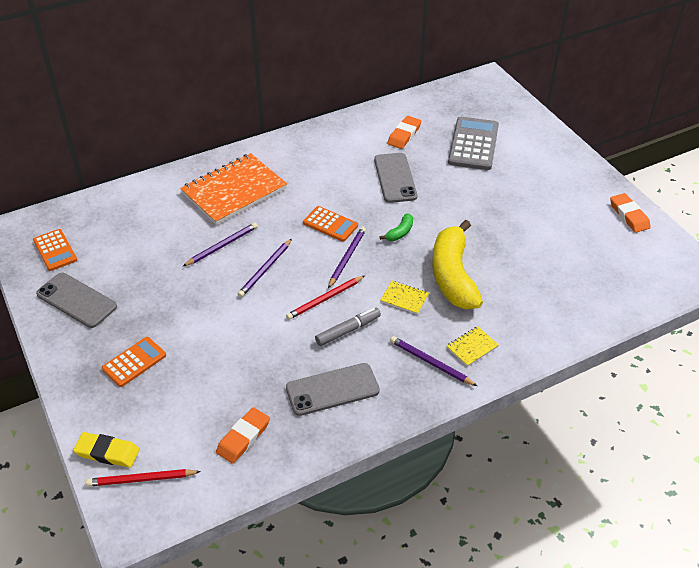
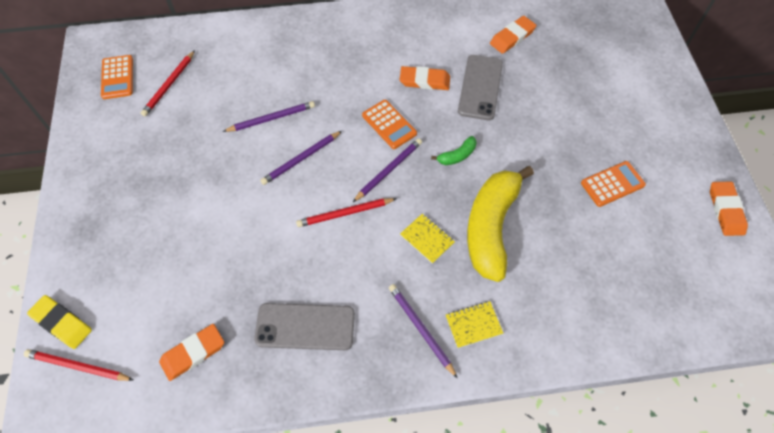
camera: 20 degrees right, 15 degrees up
(77, 300) = (111, 139): grey phone -> none
(110, 244) = (169, 85): none -> red pencil
(134, 362) = (131, 227): orange calculator -> orange calculator (612, 184)
(234, 191) = (311, 57): orange notebook -> none
(345, 184) = (424, 81): none -> orange eraser
(348, 330) = (352, 259): grey marker -> none
(473, 144) = (583, 68): grey calculator -> none

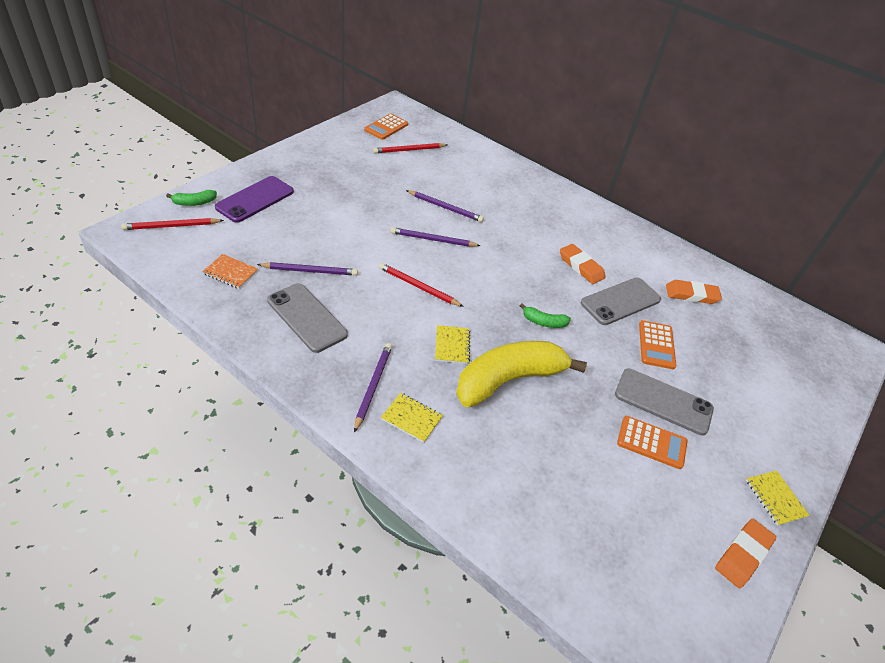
camera: 40 degrees right, 15 degrees down
(62, 323) = (194, 203): yellow eraser -> green banana
(78, 366) = (171, 226): red pencil -> red pencil turned 75 degrees counterclockwise
(111, 264) = (255, 199): none -> purple phone
(193, 353) = (230, 272): orange eraser -> orange notebook
(388, 170) = (482, 290): purple pencil -> purple pencil (310, 271)
(389, 124) = (519, 268): orange calculator -> orange calculator (656, 345)
(586, 145) = (663, 402): none -> grey phone
(702, 153) = (775, 498): none -> yellow notebook

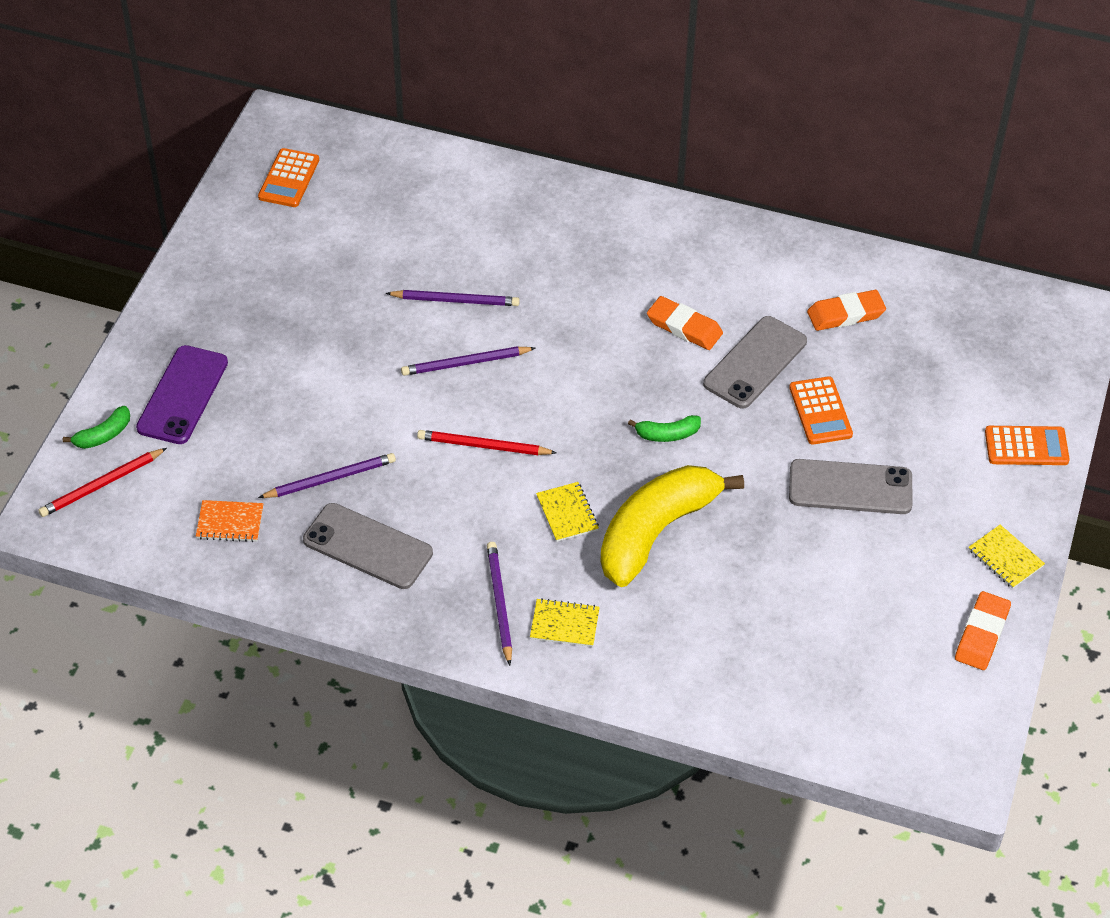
camera: 15 degrees left, 5 degrees up
(409, 150) = (348, 212): red pencil -> none
(651, 442) = (851, 545): orange calculator -> orange calculator (1026, 446)

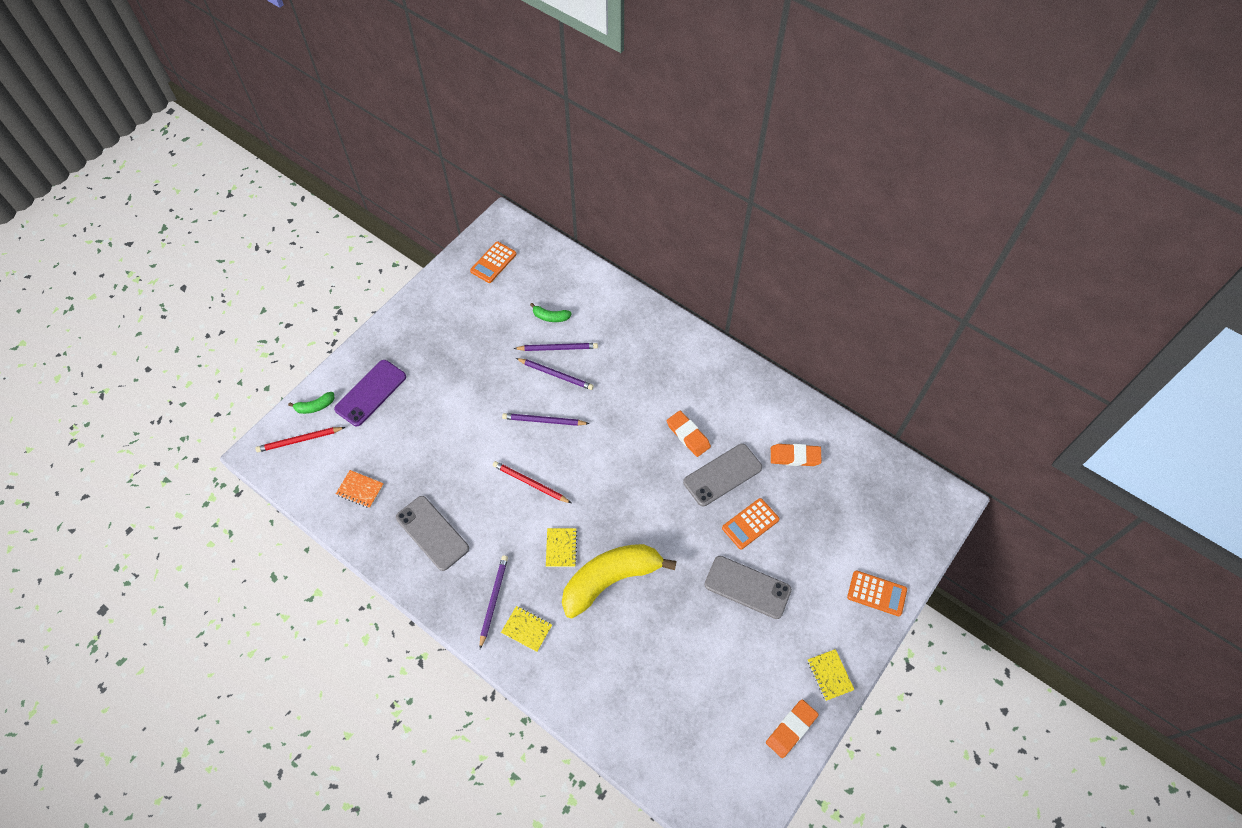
camera: 20 degrees right, 10 degrees up
(330, 478) = (430, 477): purple pencil -> purple pencil (558, 348)
(667, 434) = (646, 510): green banana -> green banana (550, 317)
(820, 411) = (750, 524): orange calculator -> orange calculator turned 45 degrees clockwise

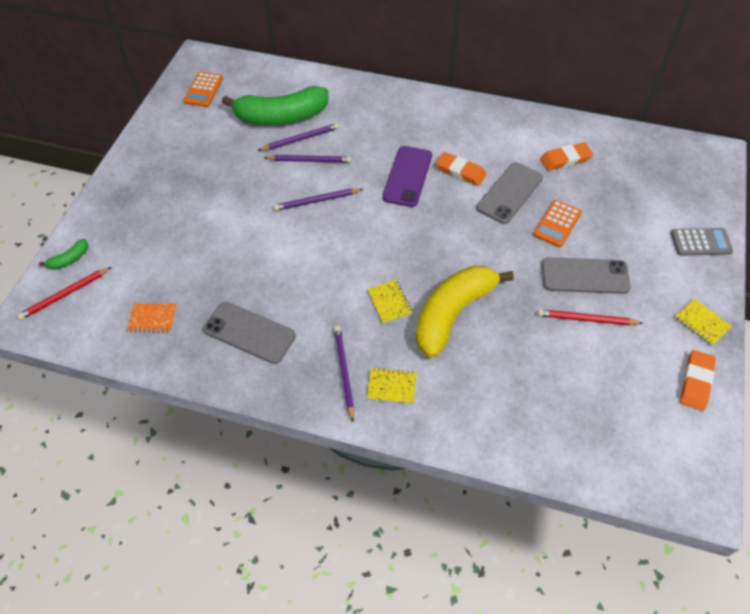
camera: 20 degrees left, 5 degrees down
(371, 393) = (126, 230): purple phone -> purple phone (407, 176)
(530, 483) = (330, 257): red pencil -> red pencil (586, 319)
(550, 317) = (281, 117): green banana -> green banana, size x2.43
(876, 593) = (701, 242): orange calculator -> grey calculator

